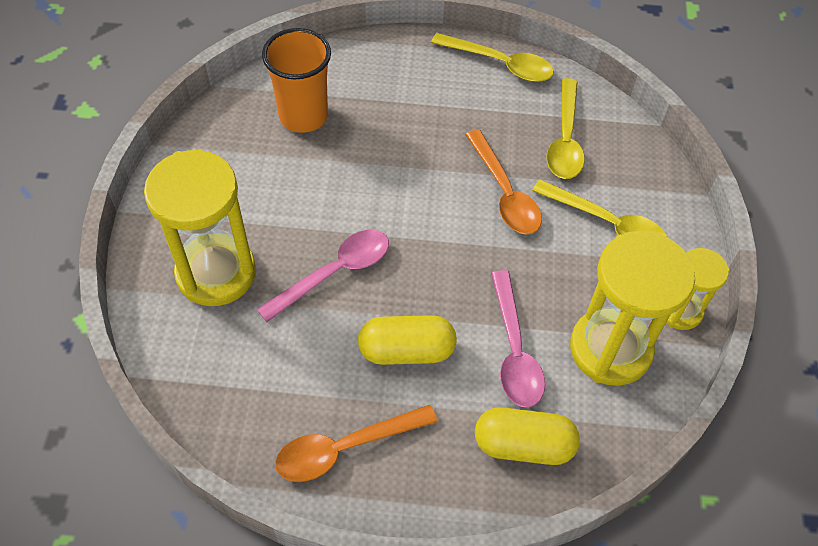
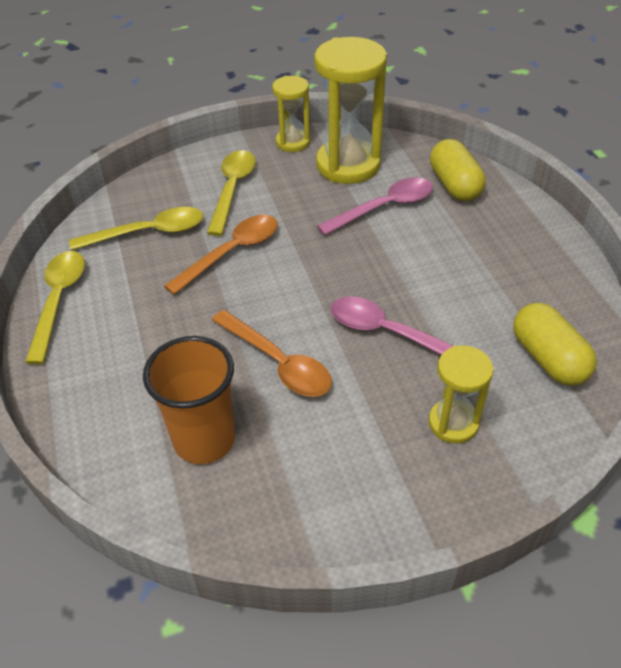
camera: 110 degrees left, 10 degrees down
(216, 273) = (453, 423): yellow hourglass -> yellow hourglass, size x0.56
(345, 448) = (536, 268): orange spoon -> orange spoon (278, 363)
(406, 350) = (430, 262): yellow capsule -> yellow capsule (548, 358)

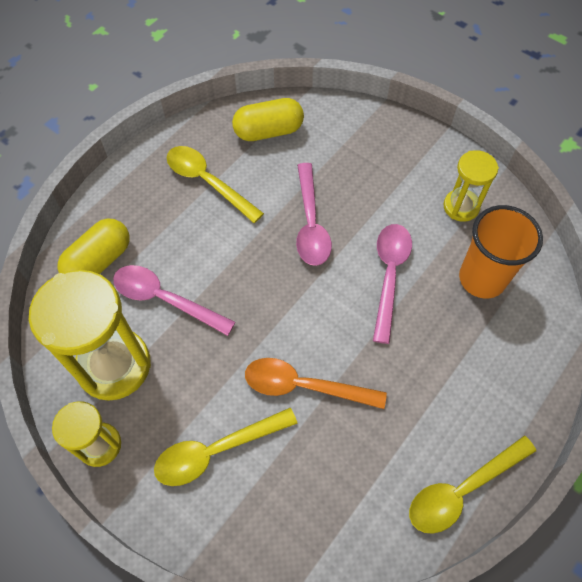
camera: 125 degrees left, 15 degrees up
(148, 233) = (329, 483): yellow spoon -> yellow spoon (207, 182)
(278, 363) = (389, 275): orange spoon -> pink spoon
(453, 423) = (358, 157): yellow hourglass -> yellow hourglass (461, 207)
(548, 358) = (268, 131): yellow capsule -> yellow capsule turned 45 degrees clockwise

